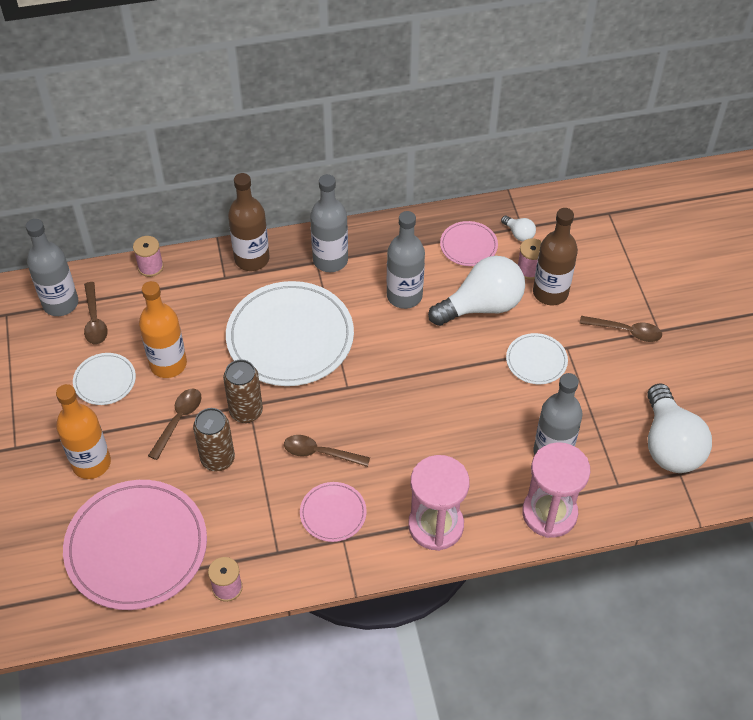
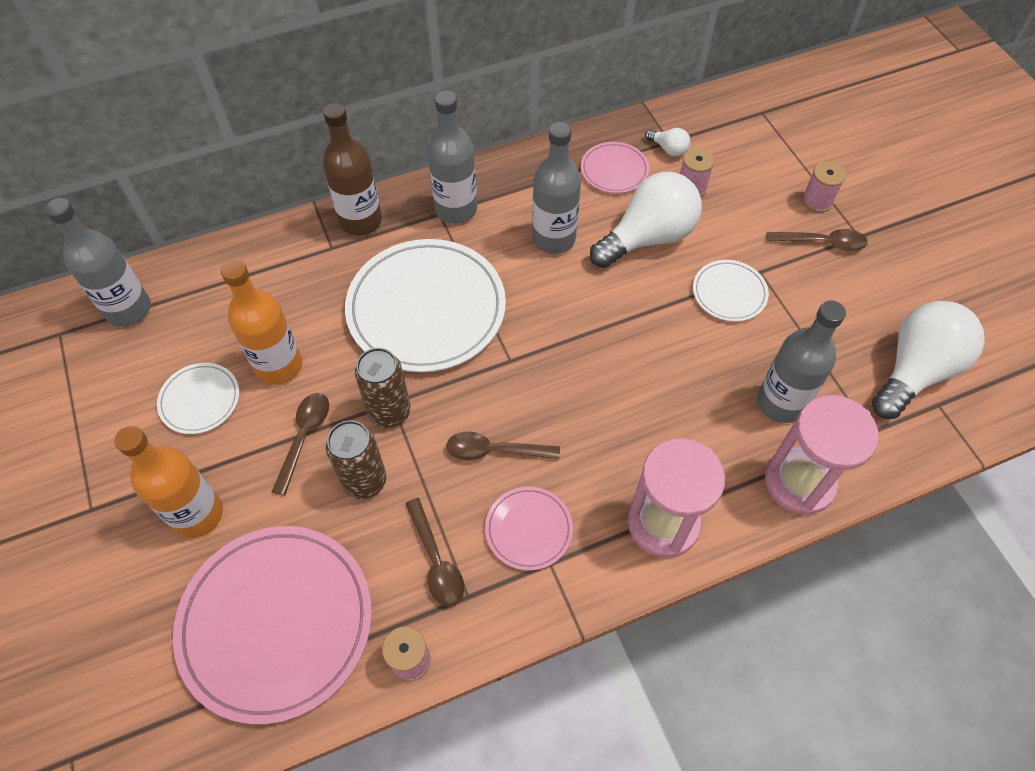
camera: 10 degrees left, 5 degrees up
(94, 320) = (175, 324): brown spoon -> brown spoon (436, 560)
(150, 267) = (237, 248): pink spool -> pink spool (817, 201)
(550, 293) = (723, 210): brown bottle -> none
(669, 445) = (915, 371): white light bulb -> white light bulb turned 120 degrees counterclockwise

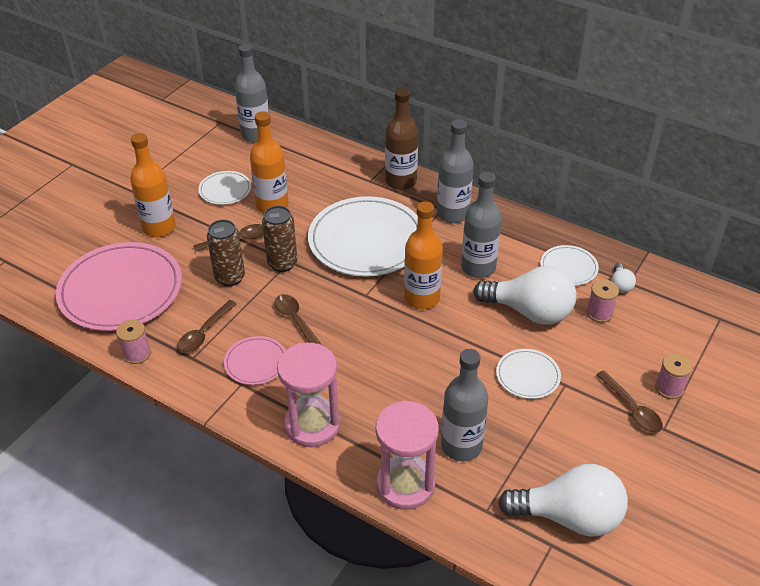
camera: 55 degrees right, 15 degrees down
(557, 313) = (422, 298): none -> orange bottle
(614, 170) = (568, 267): pink plate -> white plate

